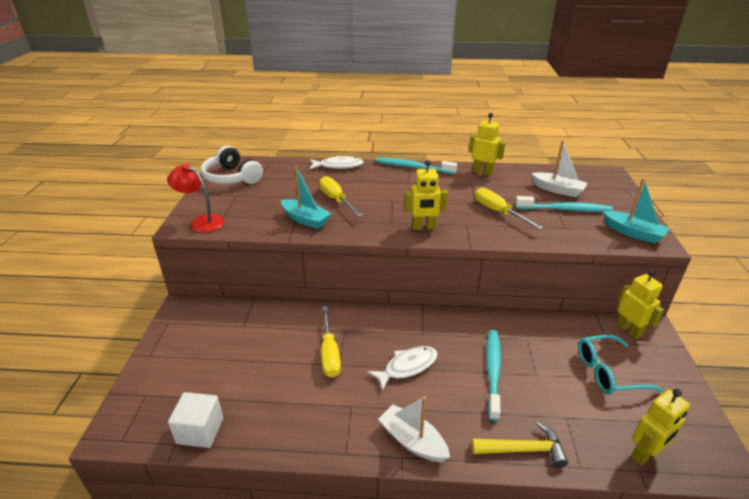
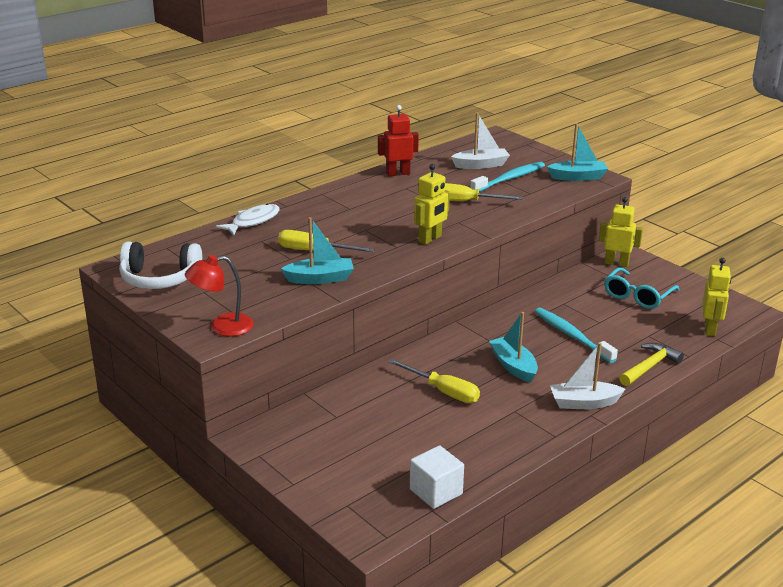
camera: 45 degrees left, 5 degrees down
(407, 367) = (513, 366): white fish -> turquoise boat
(413, 167) = (328, 193): turquoise toothbrush -> none
(482, 172) = (398, 173): yellow robot -> red robot

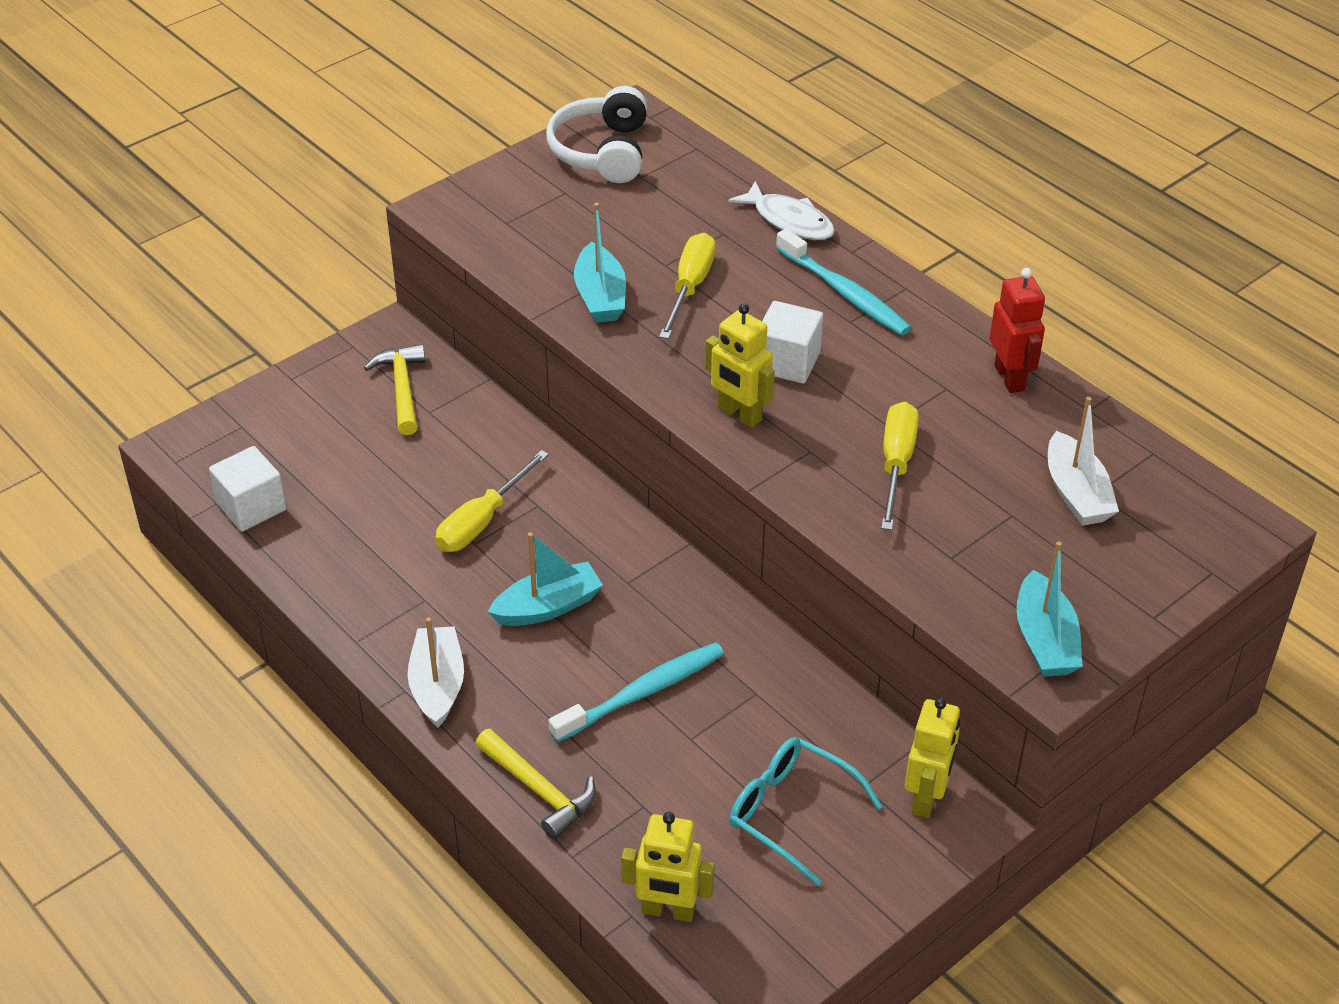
camera: 90 degrees right, 15 degrees up
(222, 327) = (468, 216): red lamp -> none
(311, 429) = (402, 389): none -> yellow hammer
(385, 225) = (787, 362): none -> white cube
(509, 179) = (1015, 532): turquoise toothbrush -> turquoise toothbrush (845, 293)

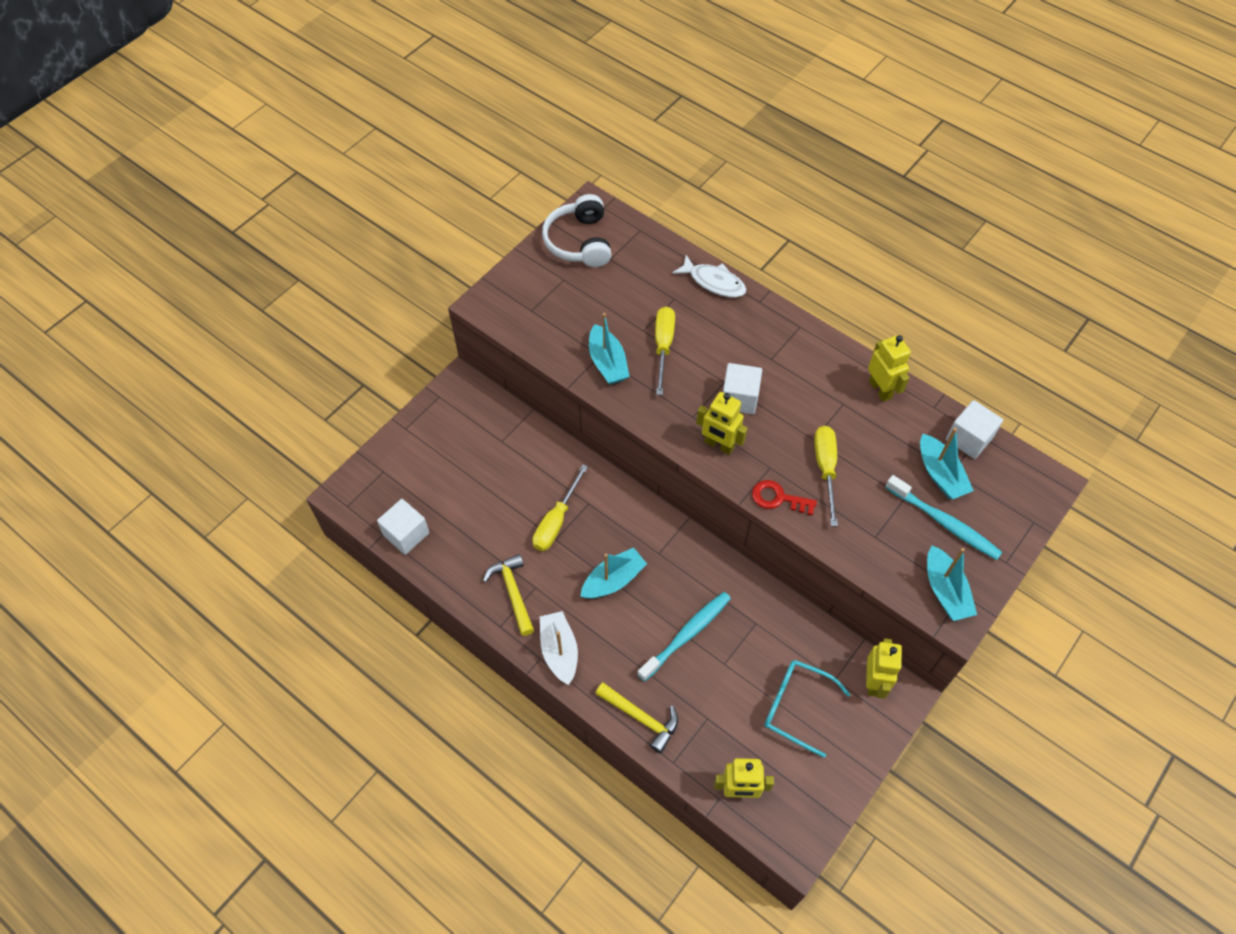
camera: 10 degrees left, 15 degrees up
(402, 389) = (479, 426): yellow hammer -> yellow hammer (513, 592)
(812, 490) = (778, 498): none -> red key
(845, 293) = (762, 336): turquoise toothbrush -> turquoise toothbrush (944, 523)
(1010, 378) = (880, 389): red robot -> yellow robot
(1076, 493) = (940, 474): white boat -> turquoise boat
(1134, 455) = (969, 438): none -> white cube

